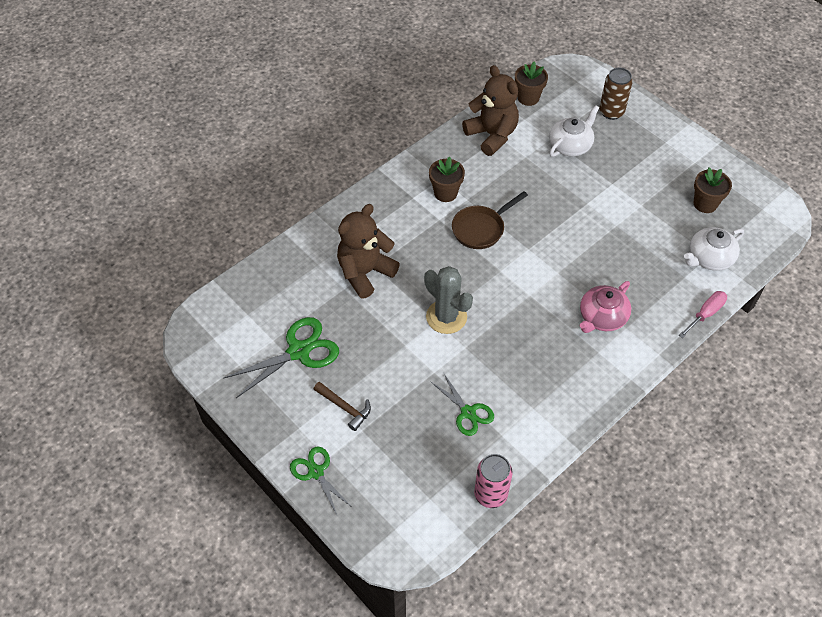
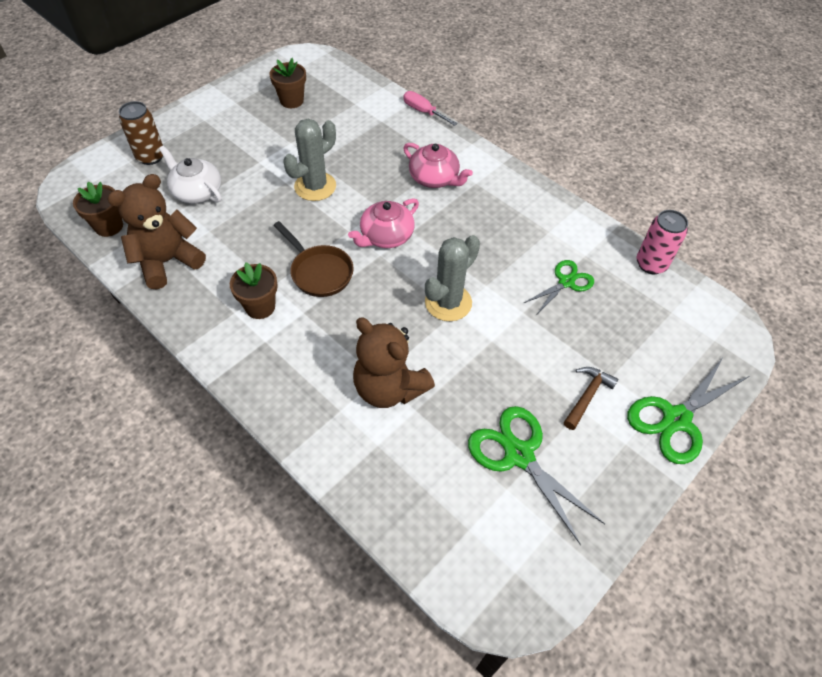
camera: 95 degrees left, 0 degrees up
(316, 472) = (676, 419): green scissors -> green scissors, size x1.59
(523, 275) = (386, 236): none -> pink teapot
(583, 224) = (315, 186): none -> grey cactus
(709, 258) = (358, 104): white teapot -> none

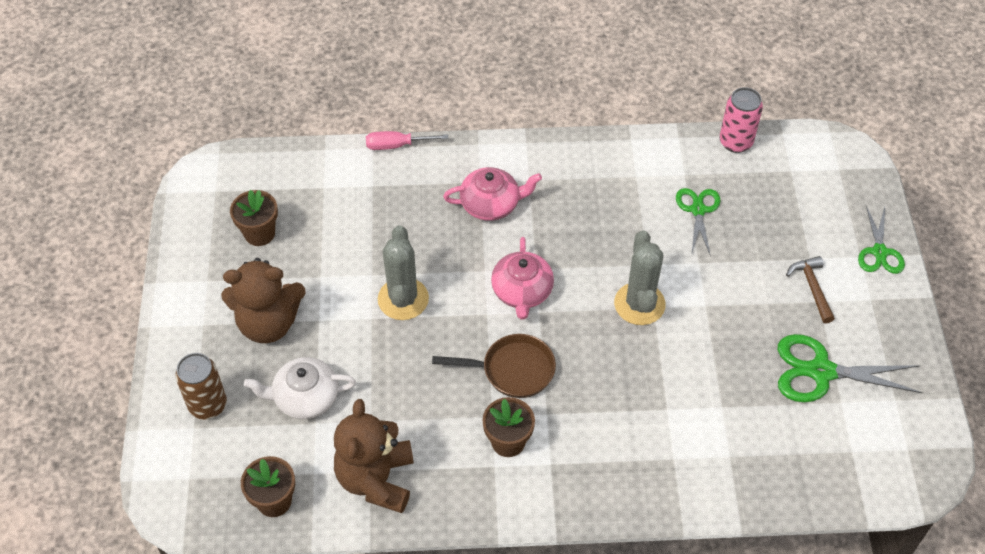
camera: 45 degrees left, 0 degrees up
(389, 388) = (684, 409): brown teddy bear -> brown teddy bear (268, 323)
(676, 419) = (879, 252): green scissors -> green scissors, size x0.63

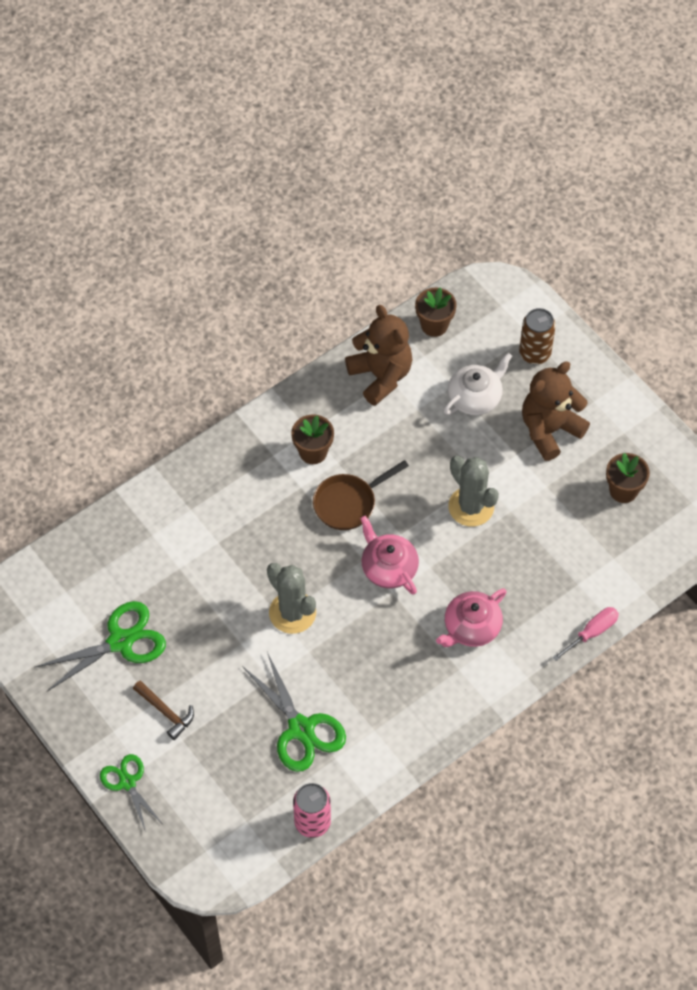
camera: 145 degrees right, 5 degrees up
(698, 210) = (301, 729): green scissors -> green scissors, size x1.59

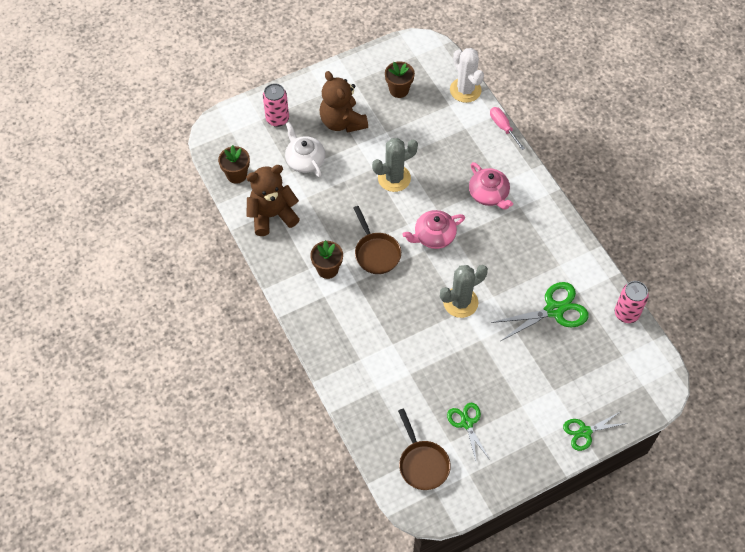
camera: 80 degrees left, 0 degrees up
(60, 598) = (422, 463): none -> brown pan
(120, 641) = (467, 423): green scissors -> green scissors, size x0.63
(166, 712) = (530, 398): brown hammer -> none
(534, 353) = (277, 119): brown can -> pink can
(646, 575) = (465, 90): none -> white cactus

